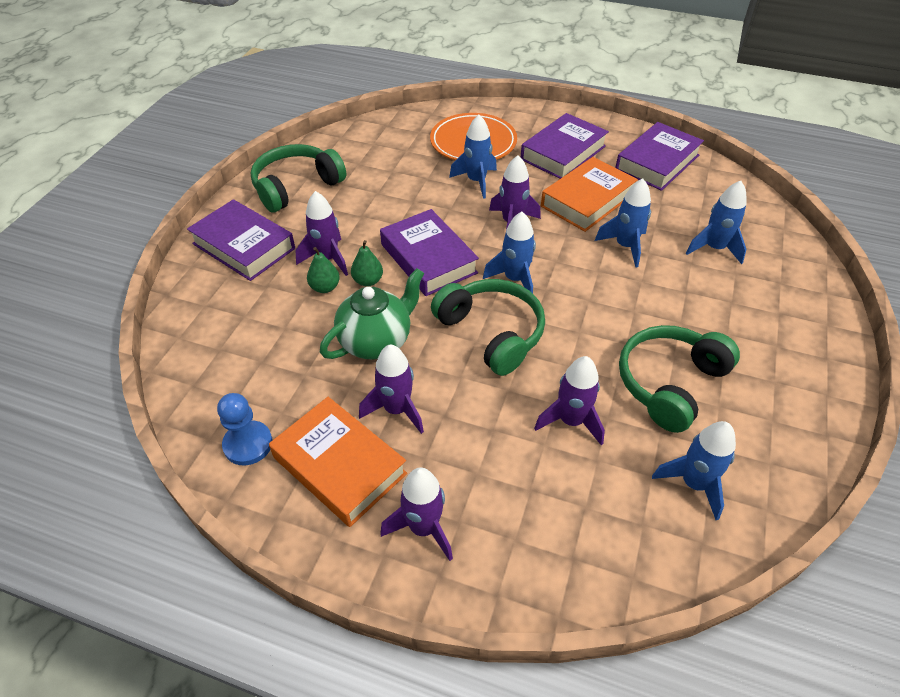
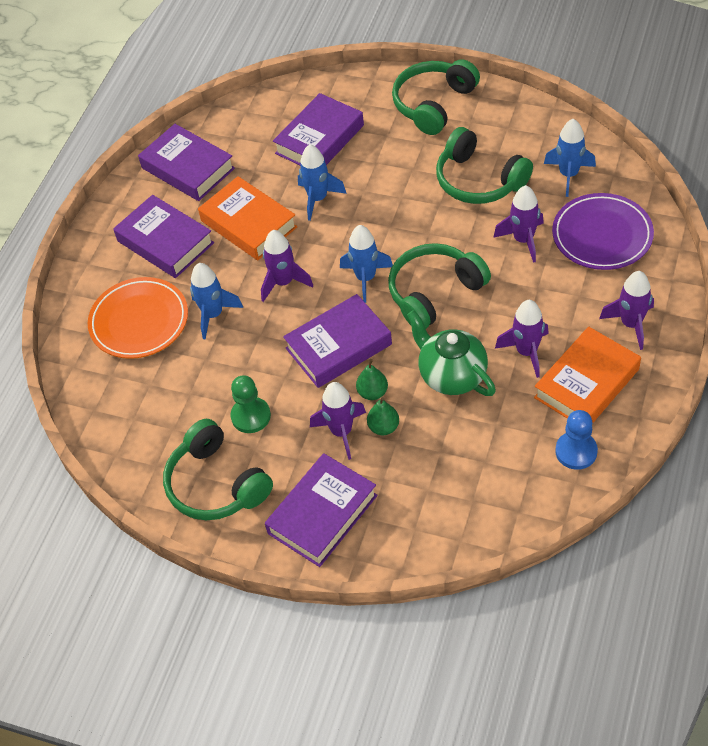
camera: 85 degrees left, 5 degrees up
(360, 204) = (251, 416): none -> green pawn
(581, 512) = (602, 235): none -> purple plate
(714, 248) = (320, 139): blue rocket -> purple book
(798, 346) = (433, 104): none -> green headphones

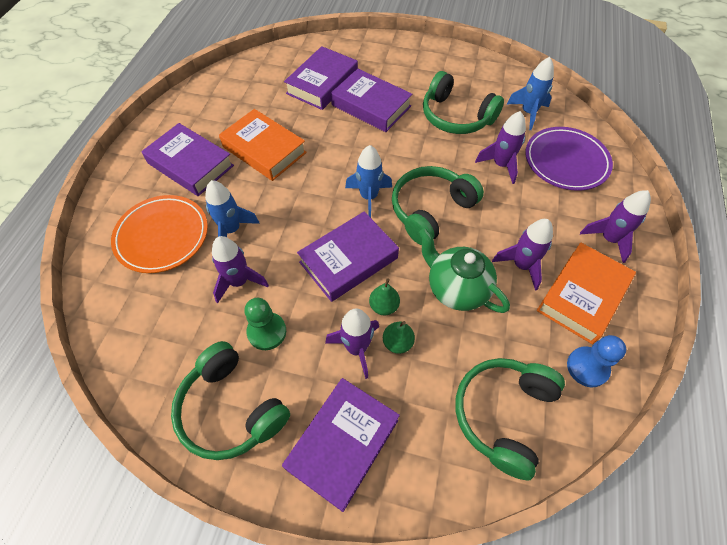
camera: 10 degrees left, 5 degrees up
(188, 168) = (212, 104): purple book -> purple book (371, 106)
(283, 282) = (296, 200): purple rocket -> purple rocket (239, 281)
(318, 199) = (323, 130): blue rocket -> none
(433, 104) = (411, 59): green headphones -> green headphones (503, 414)

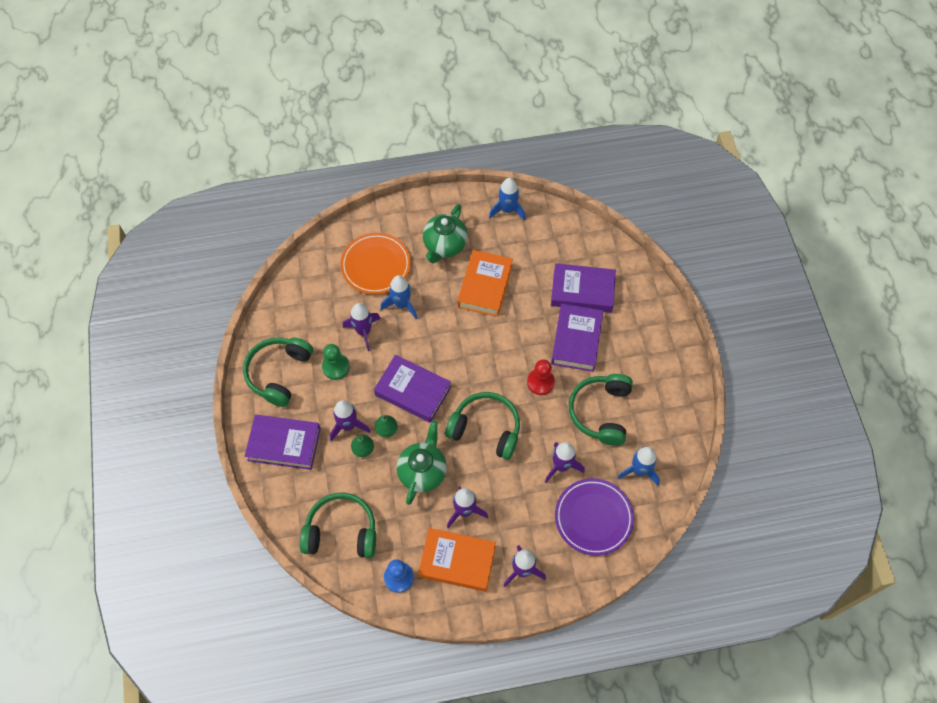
camera: 65 degrees right, 5 degrees up
(190, 164) = (444, 245): purple book -> green teapot
(369, 197) = (476, 380): blue rocket -> blue rocket (507, 210)
(400, 147) = (540, 382): none -> red pawn

